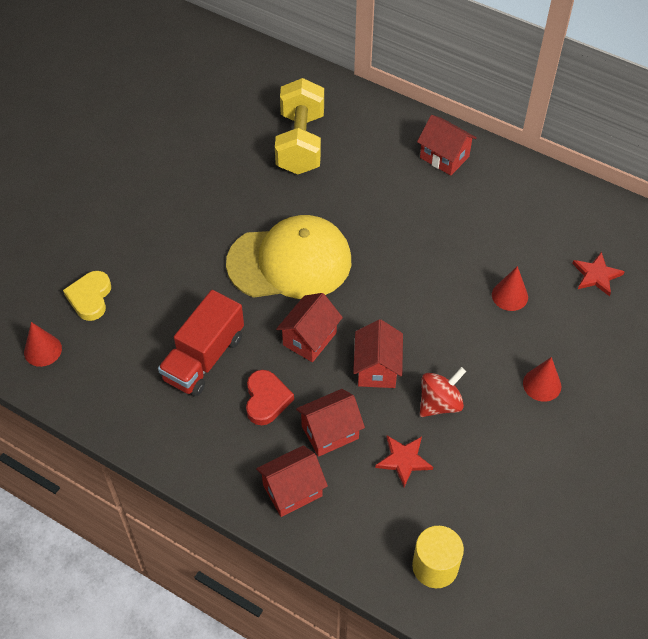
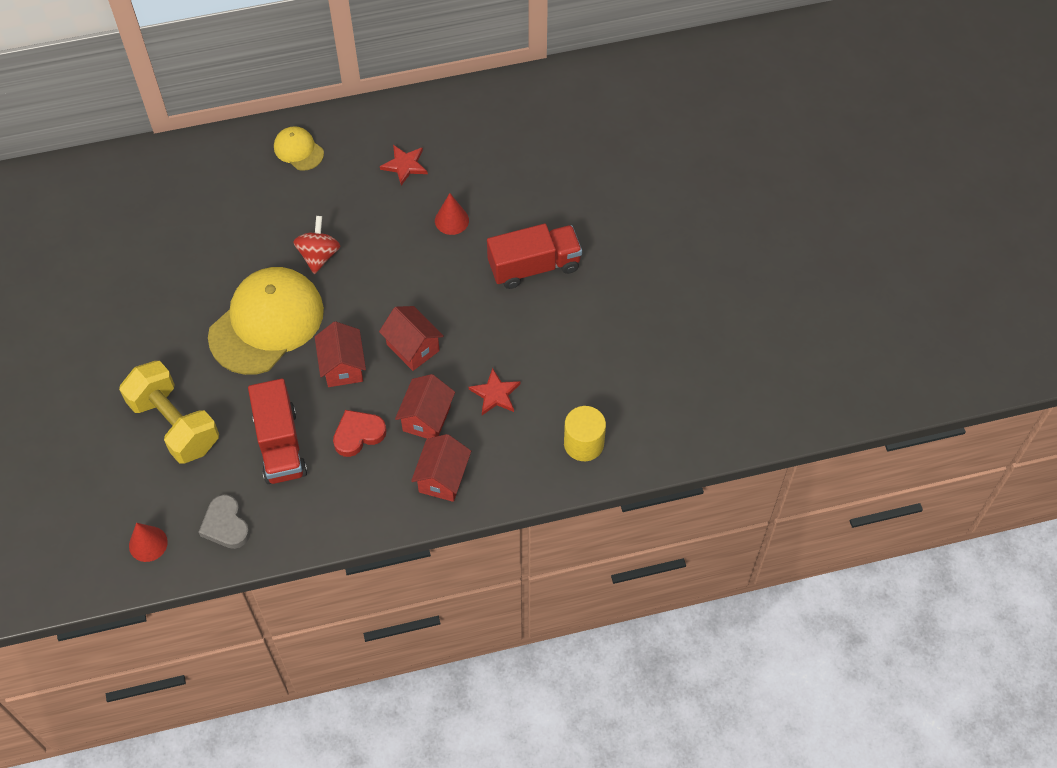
camera: 45 degrees left, 5 degrees up
(90, 297) = (139, 475): yellow heart -> none
(105, 383) = (226, 525): none -> grey heart
(266, 399) = (358, 434): red heart -> red heart turned 75 degrees counterclockwise
(300, 143) = (172, 224): yellow dumbbell -> yellow dumbbell (175, 424)
(440, 403) = (480, 336): red spinning top -> red spinning top (319, 255)
(444, 157) = (298, 150): red house -> yellow cap
(542, 384) = (534, 266): red cone -> red truck
(596, 275) = (496, 158): red star -> red star (405, 165)

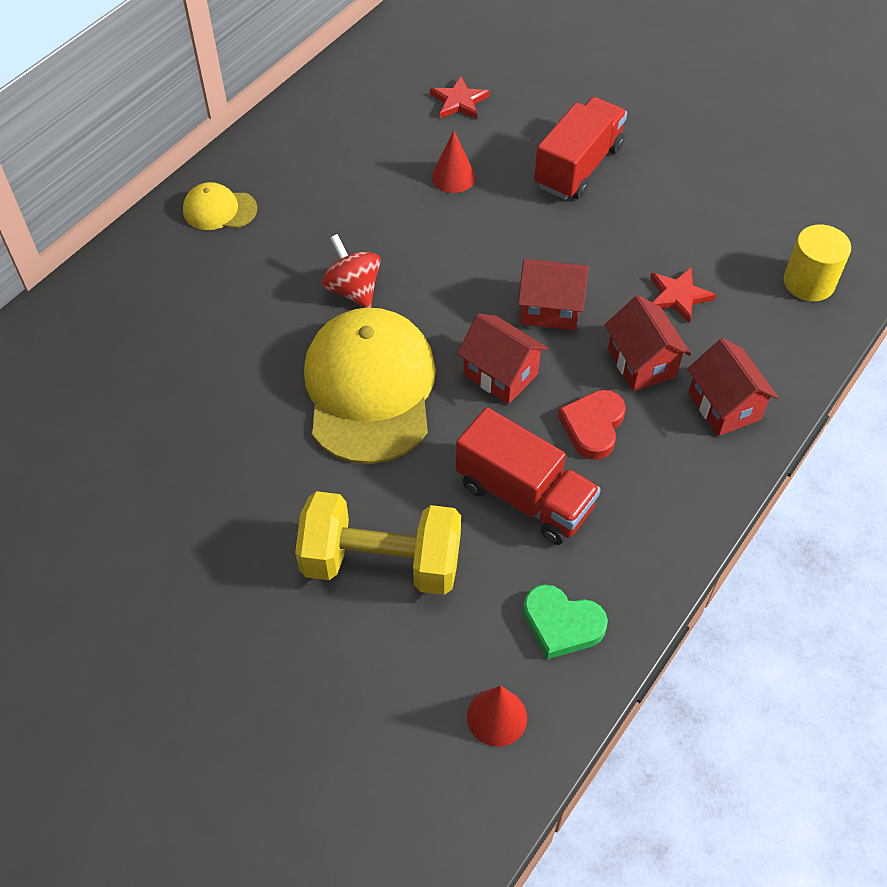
camera: 40 degrees left, 5 degrees down
(226, 525) = (561, 624): grey heart -> green heart
(405, 165) = (350, 159): red star -> red star (459, 101)

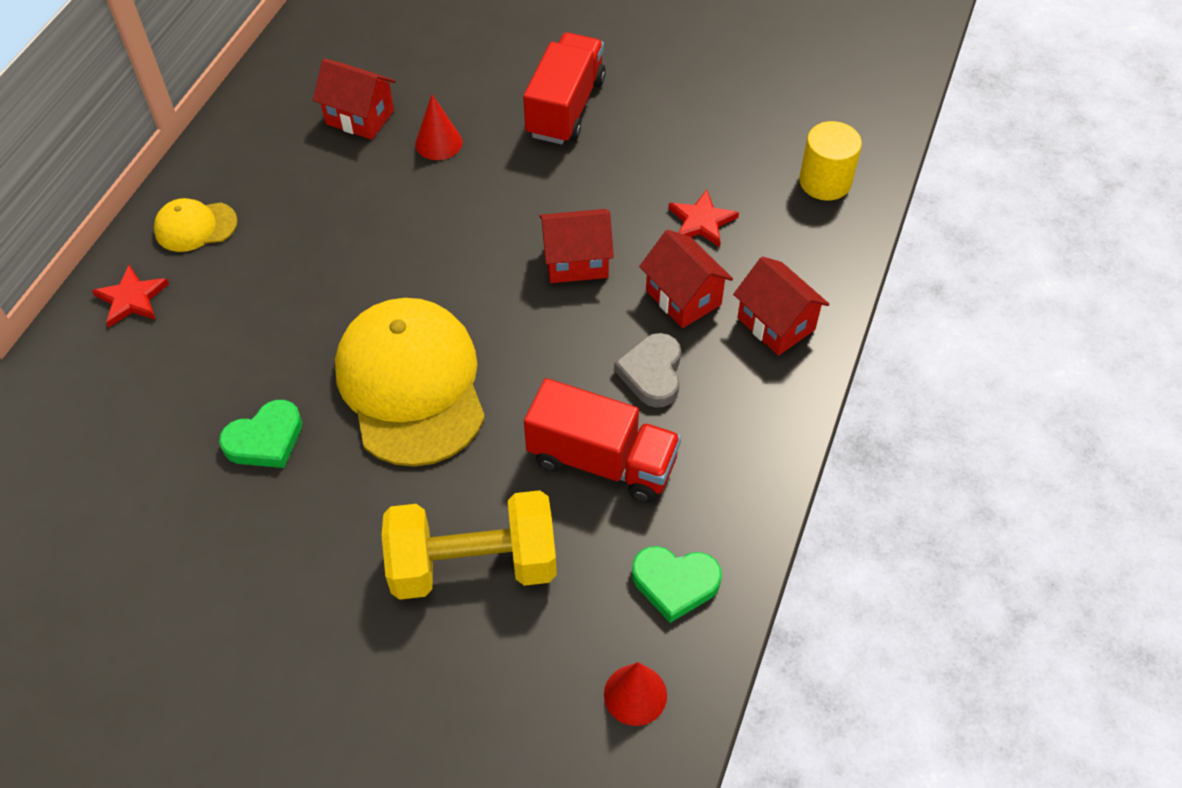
camera: 15 degrees left, 0 degrees up
(229, 409) = (265, 439): none -> green heart
(353, 290) = (365, 283): red spinning top -> none
(459, 101) = (423, 62): red star -> red star (132, 299)
(500, 374) = (544, 340): red house -> red house (360, 117)
(593, 426) = (652, 373): red heart -> grey heart

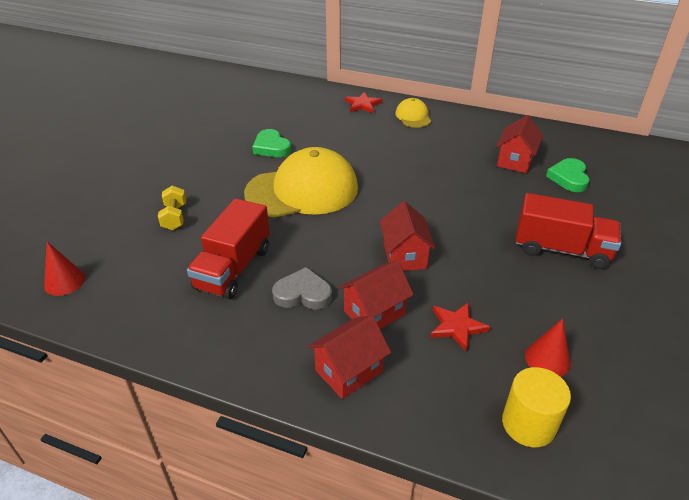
camera: 90 degrees right, 15 degrees down
(438, 143) = (503, 192): red cone -> red cone (547, 359)
(473, 564) = (175, 217): yellow dumbbell -> yellow dumbbell, size x0.48
(675, 583) = (131, 301): green heart -> green heart (568, 178)

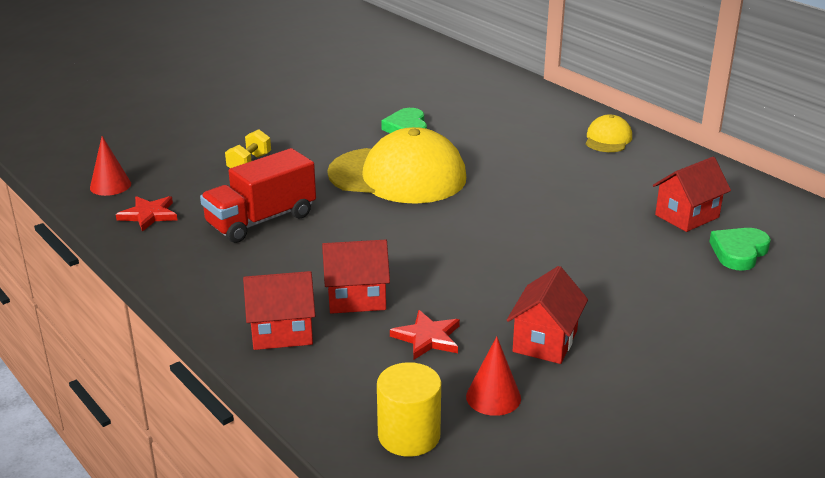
camera: 30 degrees right, 10 degrees down
(303, 294) = (304, 261): grey heart -> none
(362, 105) = (558, 113): red star -> red star (149, 215)
(404, 256) = (442, 263): red house -> red house (545, 341)
(561, 249) = (634, 314): red truck -> none

